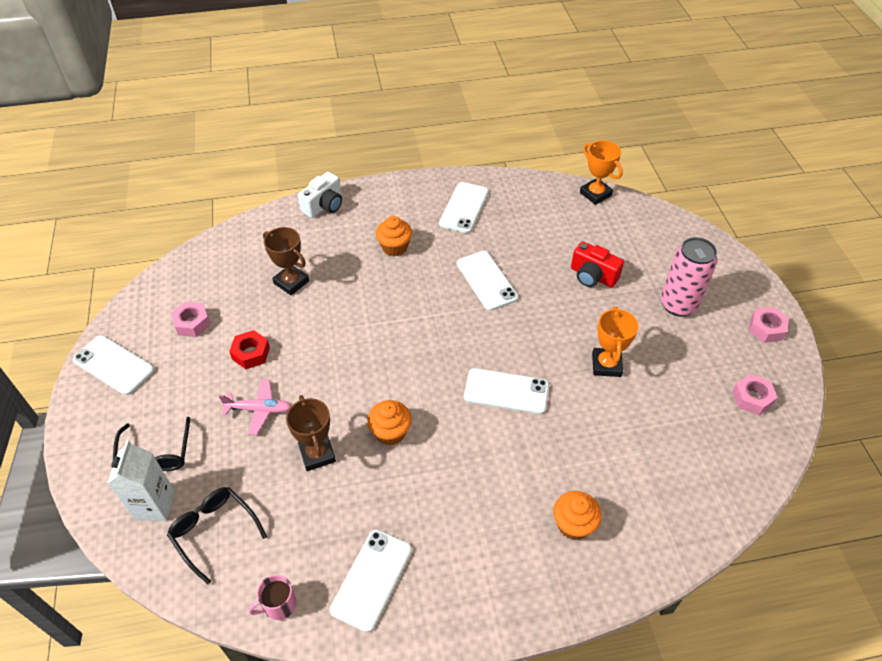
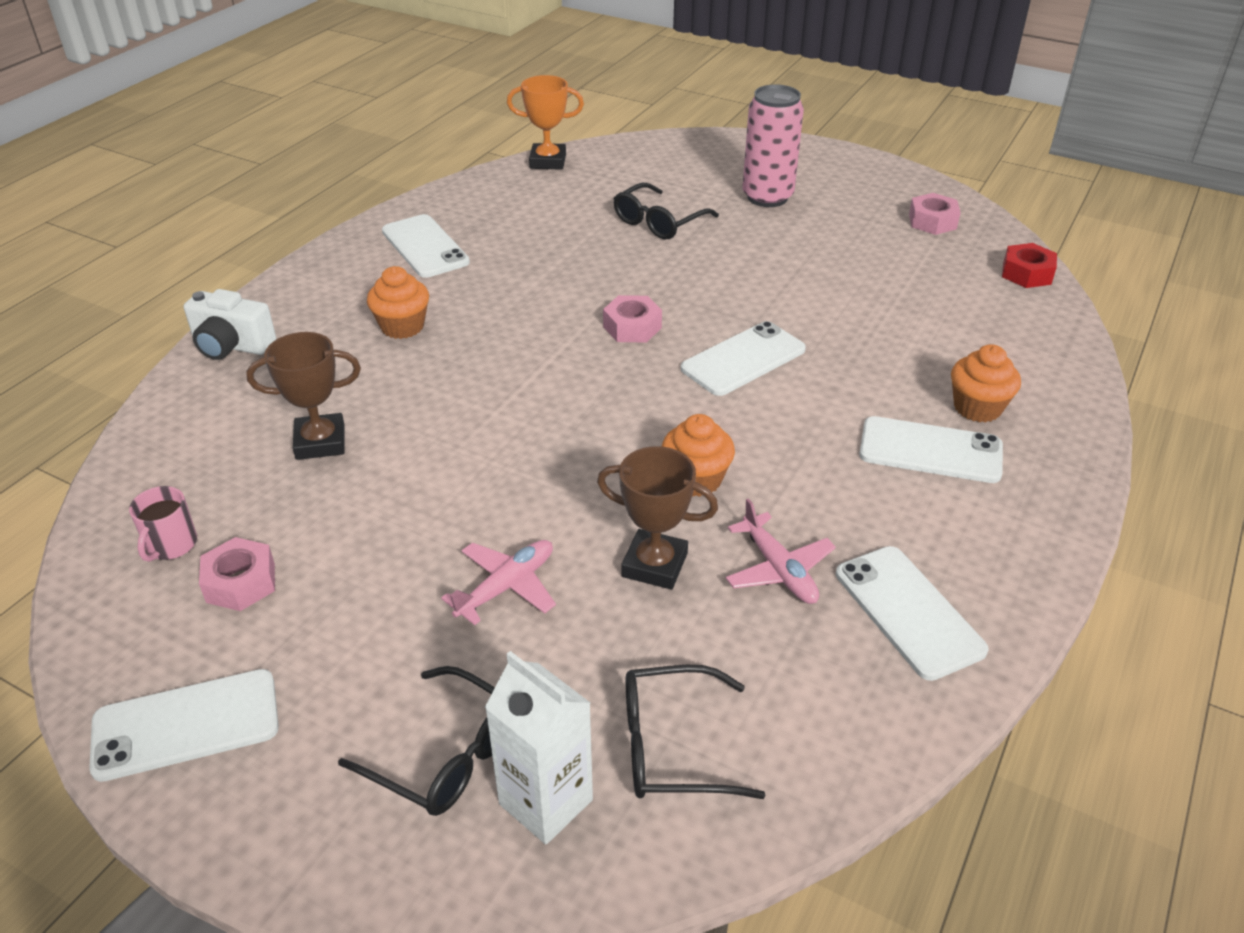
camera: 50 degrees left, 10 degrees down
(251, 353) = (392, 545): red nut -> red nut (1026, 273)
(279, 605) = (868, 730): pink mug -> pink mug (171, 545)
(324, 206) = (232, 346): white camera -> white camera turned 120 degrees clockwise
(355, 506) = (778, 569): none -> pink plane
(486, 280) = (562, 289): white phone -> white phone (930, 451)
(592, 276) = (658, 222): red camera -> black glasses
(606, 365) = (790, 277): orange trophy -> none
(766, 328) = (859, 171): pink nut -> pink nut (632, 327)

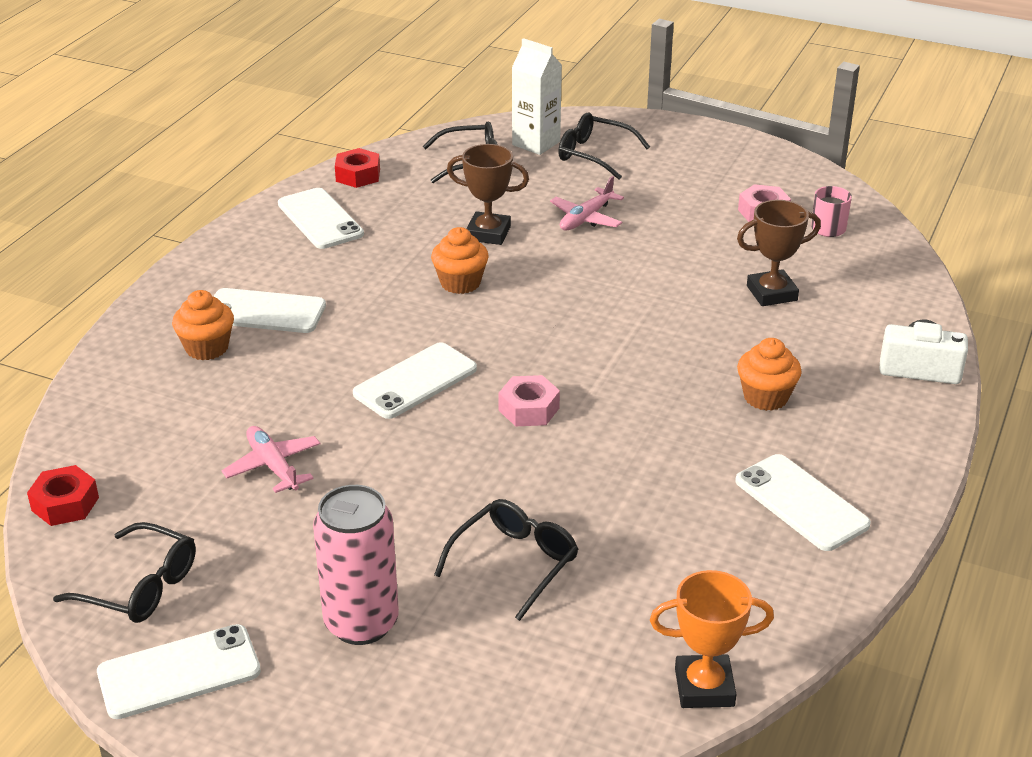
camera: 175 degrees right, 5 degrees down
(186, 725) = (743, 158): white phone -> white phone (179, 672)
(778, 569) = (402, 235): pink plane -> pink plane (273, 466)
(872, 722) = (358, 175): none -> red nut
(932, 221) = (140, 587): pink nut -> black glasses

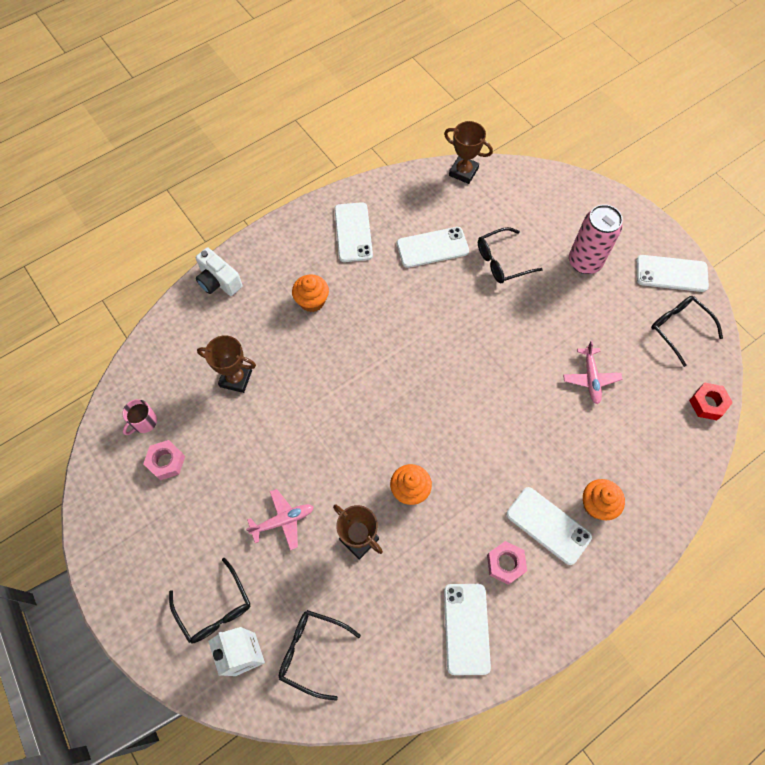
camera: 150 degrees left, 30 degrees up
(358, 175) = (409, 683): red nut -> none
(415, 381) = (486, 407): white phone -> white phone (432, 247)
(529, 409) = (437, 354): pink nut -> pink nut (505, 564)
(704, 687) = (463, 172): orange trophy -> brown trophy

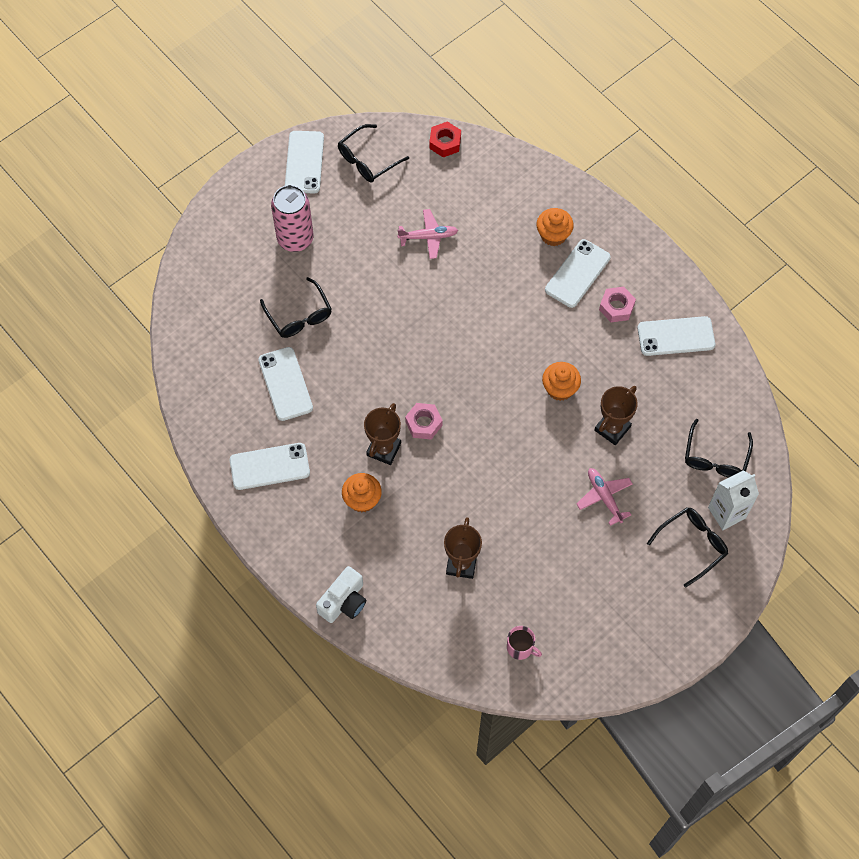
camera: 95 degrees left, 0 degrees up
(166, 462) = (560, 616): pink nut -> pink nut (423, 423)
(463, 172) = (180, 357): brown trophy -> brown trophy (383, 449)

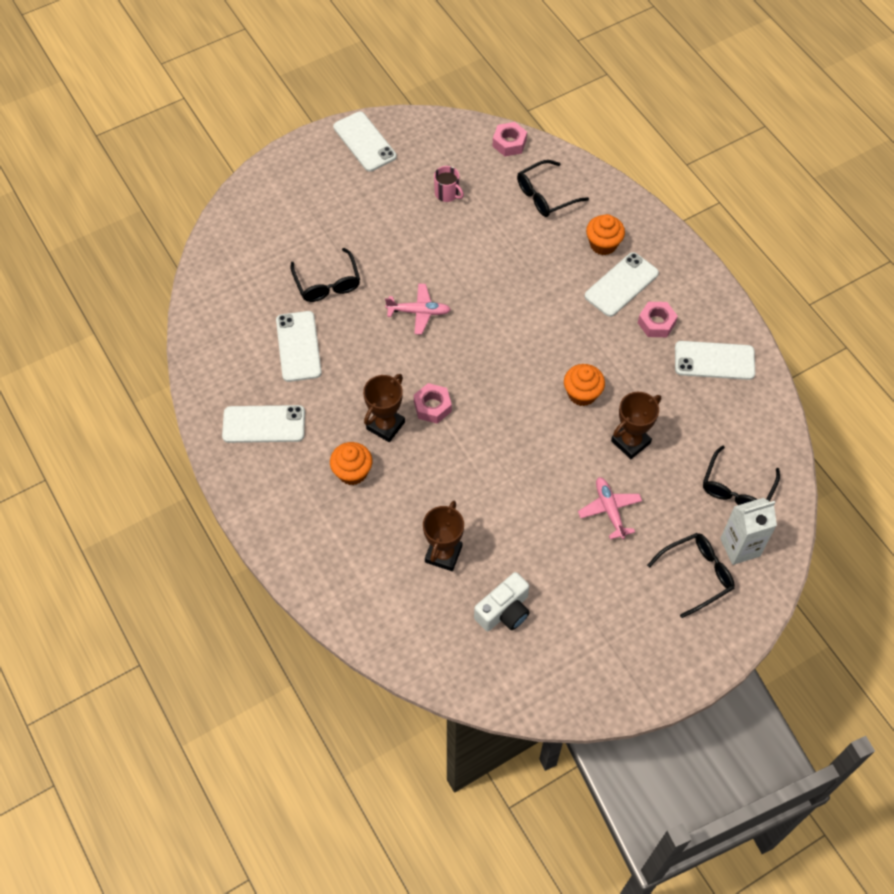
camera: 10 degrees right, 5 degrees down
(295, 239) = (339, 211): pink can -> none
(304, 162) = (364, 142): white phone -> white phone turned 45 degrees counterclockwise
(344, 601) = (310, 573): white camera -> white camera (504, 611)
(367, 160) = (428, 148): black glasses -> black glasses (545, 195)
(428, 237) = (474, 228): pink plane -> pink plane (419, 312)
(445, 142) = (509, 143): red nut -> pink nut
(520, 647) = (489, 652): pink mug -> pink mug (447, 193)

